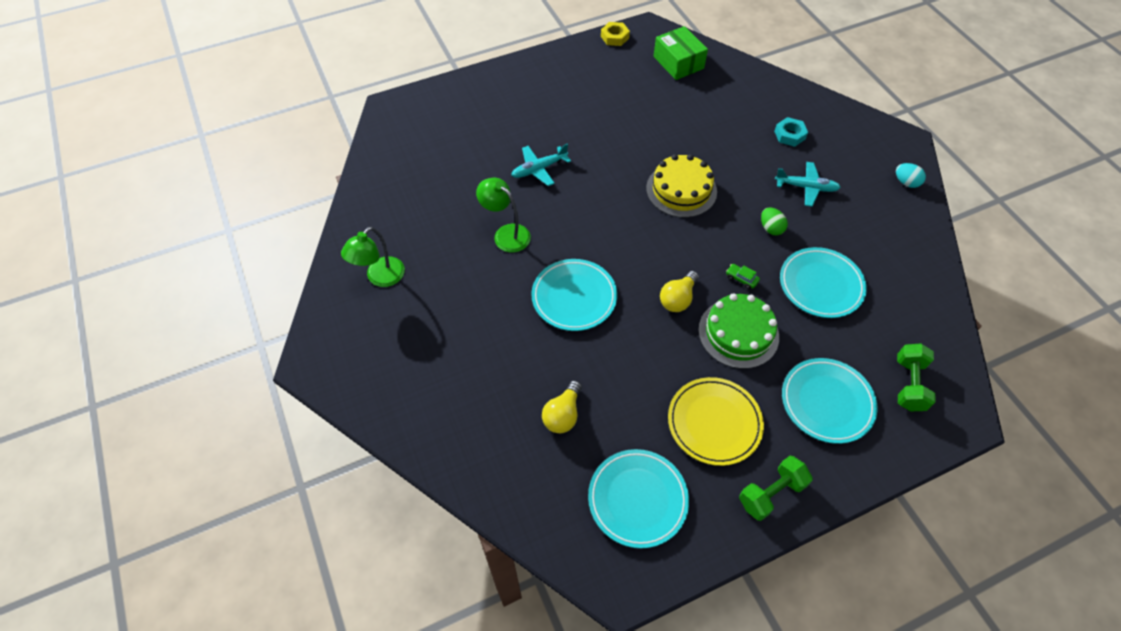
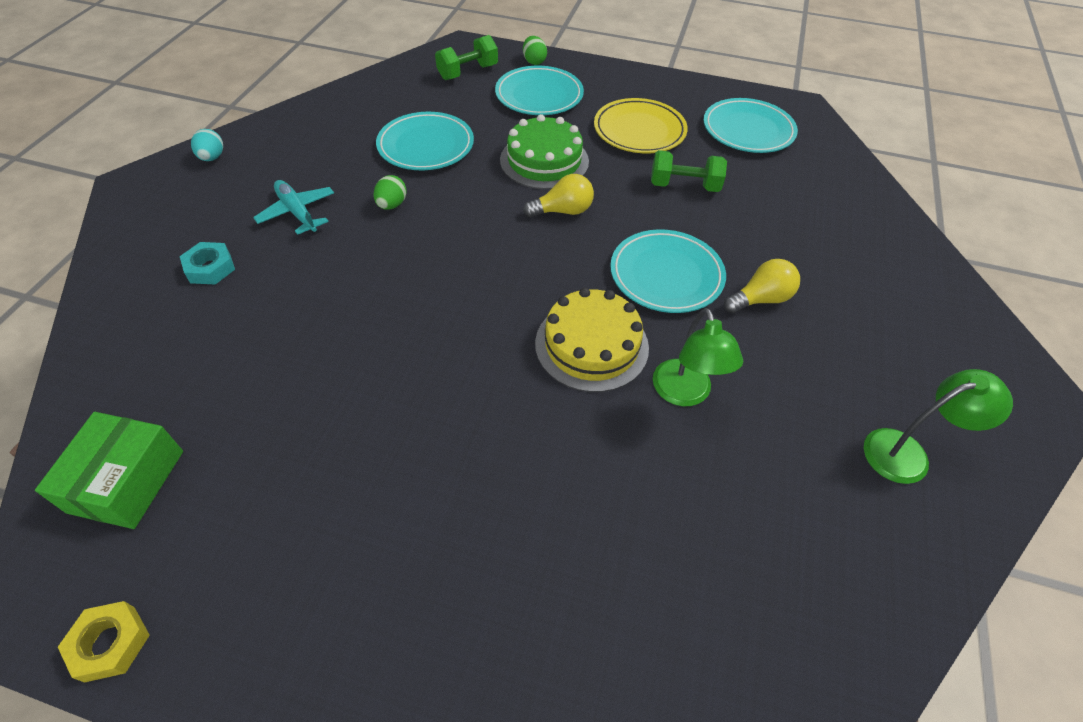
camera: 140 degrees left, 5 degrees down
(539, 169) = (553, 456): turquoise plane -> none
(563, 415) = (766, 201): yellow light bulb -> yellow light bulb (760, 299)
(681, 190) = (417, 297): yellow cake -> yellow cake (591, 345)
(741, 279) = (483, 189): green car -> none
(771, 493) = (645, 86): green dumbbell -> green dumbbell (684, 186)
(888, 447) = (534, 61): none -> green egg

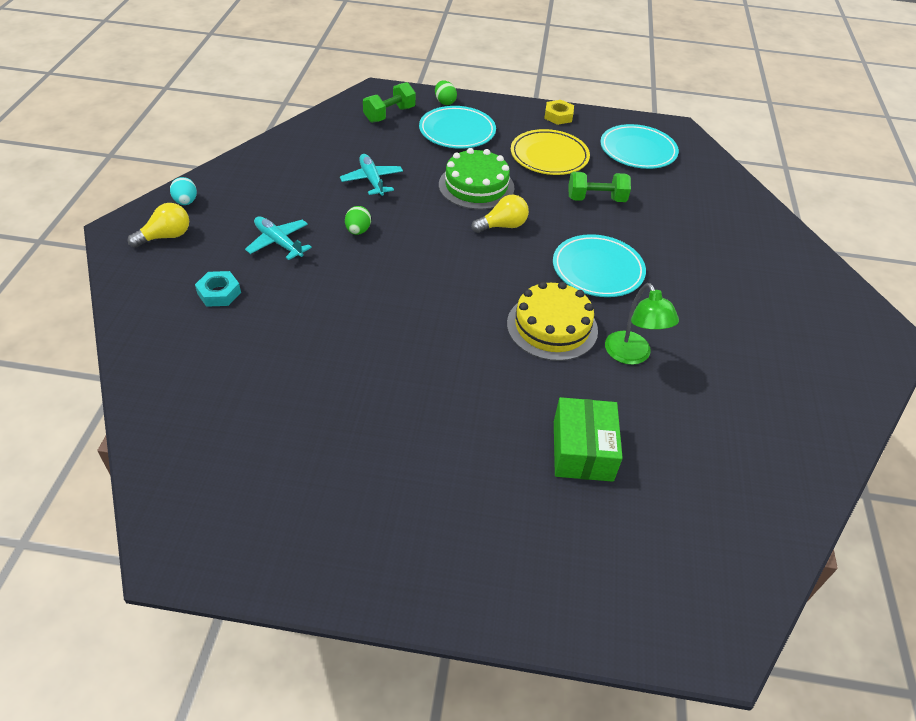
camera: 10 degrees left, 5 degrees down
(110, 643) = (243, 568): yellow nut -> yellow nut (558, 116)
(127, 481) = (212, 458): green box -> green box (582, 450)
(426, 146) = (372, 180): turquoise plate -> turquoise plane
(760, 299) = (674, 282): yellow light bulb -> yellow light bulb (166, 236)
(907, 452) = (801, 381): green lamp -> none

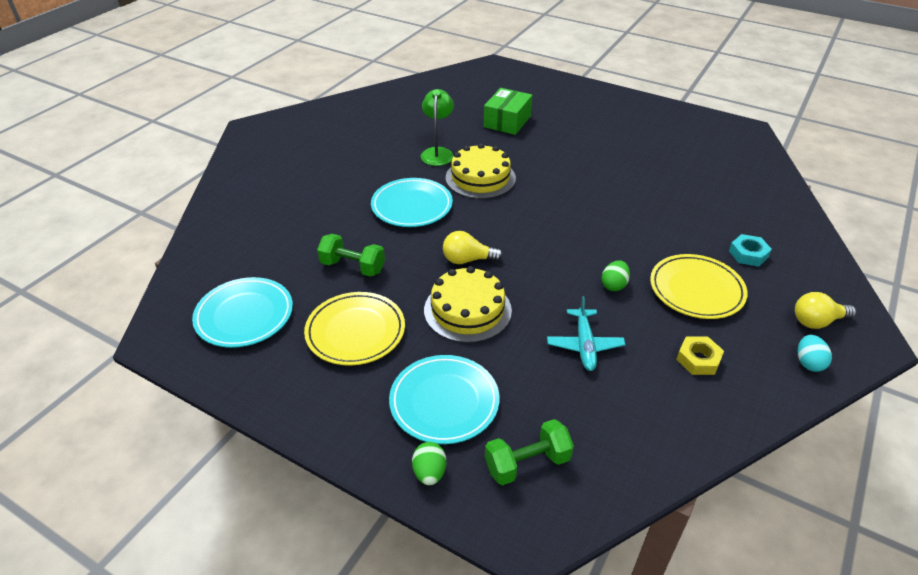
camera: 155 degrees left, 5 degrees down
(278, 242) = (696, 290): turquoise plane -> yellow plate
(476, 186) = (467, 310): green cake -> yellow cake
(558, 116) = (285, 398): yellow nut -> yellow nut (698, 359)

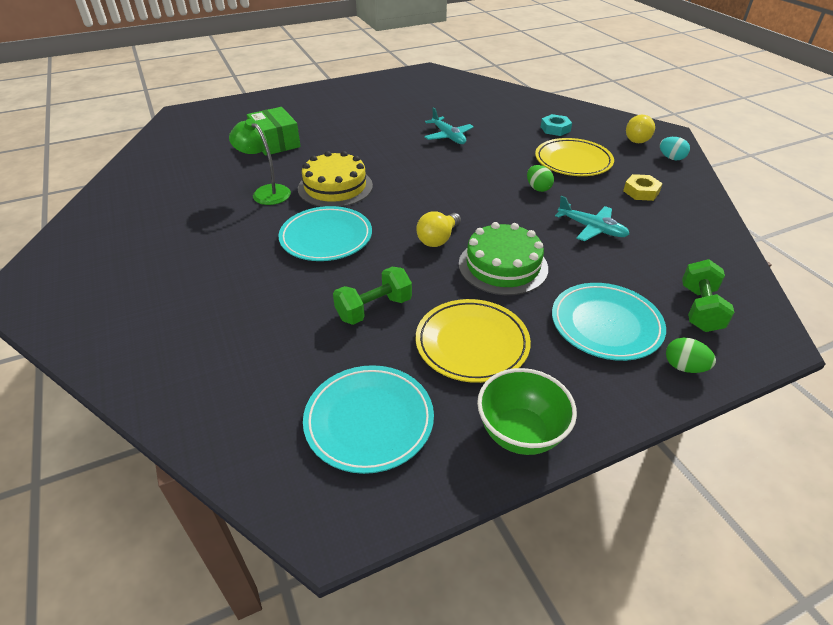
camera: 55 degrees left, 0 degrees up
(281, 394) = (520, 433): none -> green bowl
(467, 310) = (503, 266): yellow cake -> green cake
(635, 196) = (448, 136): none -> turquoise plane

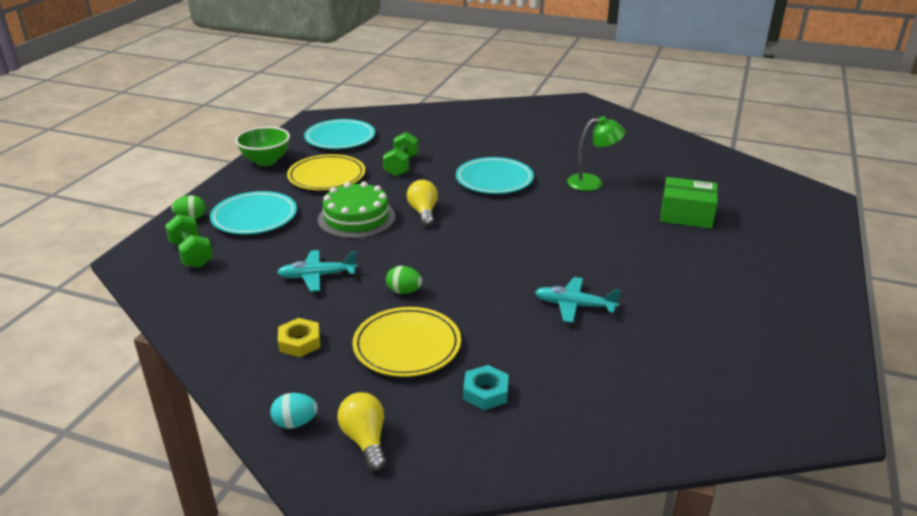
camera: 135 degrees right, 10 degrees down
(335, 187) = (559, 208): yellow cake -> none

